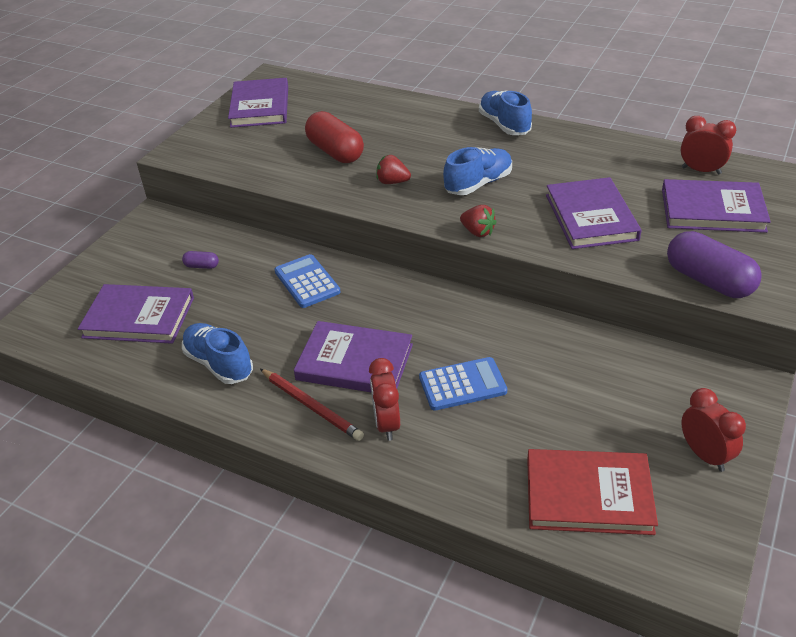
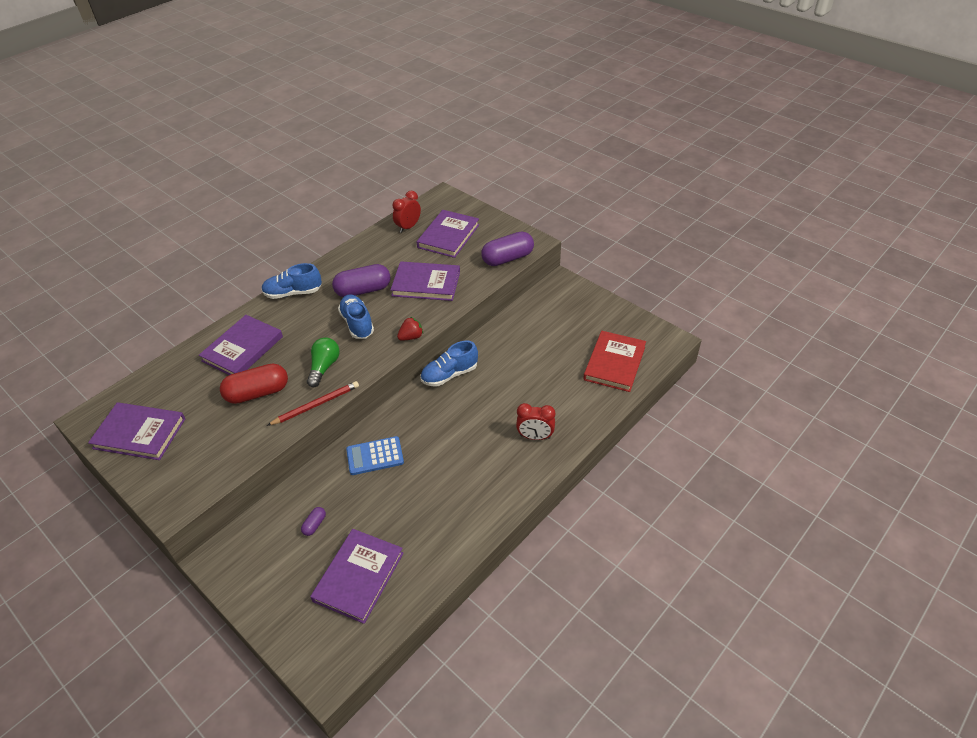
camera: 75 degrees left, 5 degrees up
(219, 364) = (441, 523): blue shoe -> blue shoe (449, 374)
(311, 406) = (505, 473): red pencil -> red pencil (316, 405)
(355, 362) = (474, 443): purple book -> purple book (243, 349)
(392, 182) = (324, 367): red strawberry -> green light bulb
(462, 384) = (516, 393): blue calculator -> none
(542, 171) = (363, 290): none -> purple capsule
(704, 455) = (601, 313): red clock -> none

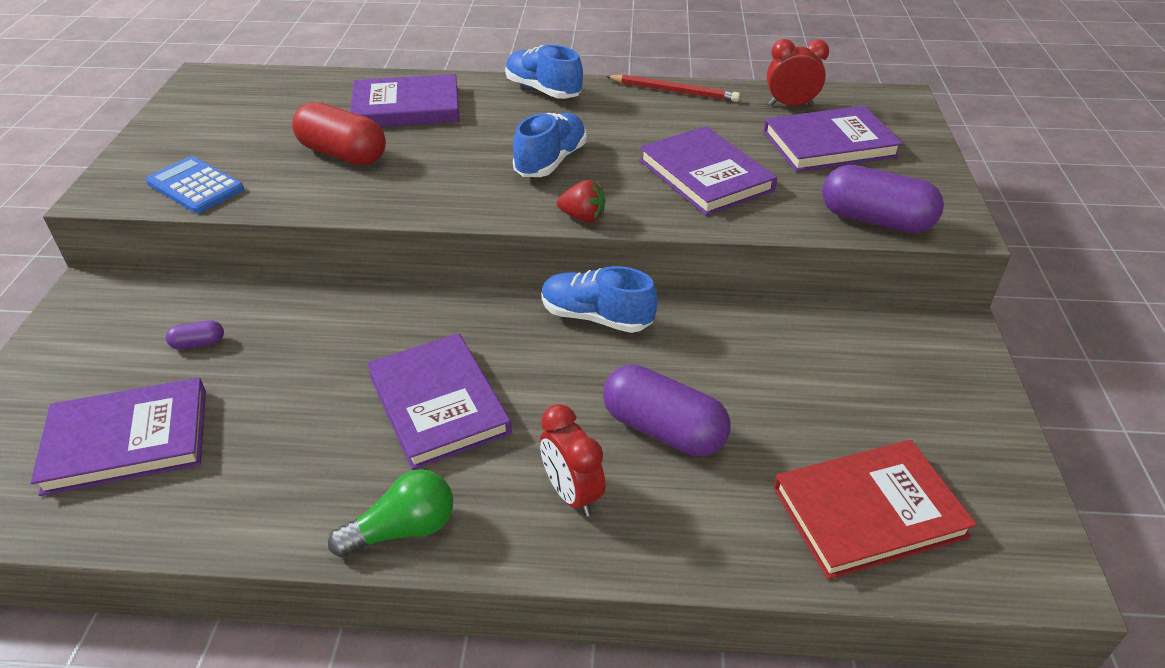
camera: 50 degrees right, 5 degrees down
(139, 433) = (206, 115): purple book -> purple book (438, 404)
(316, 405) = (365, 206): red pencil -> red pencil (674, 91)
(324, 367) = (440, 178): green light bulb -> green light bulb (403, 529)
(363, 290) = (618, 134): purple capsule -> purple capsule (663, 430)
(375, 456) = (366, 331): blue calculator -> blue calculator (195, 186)

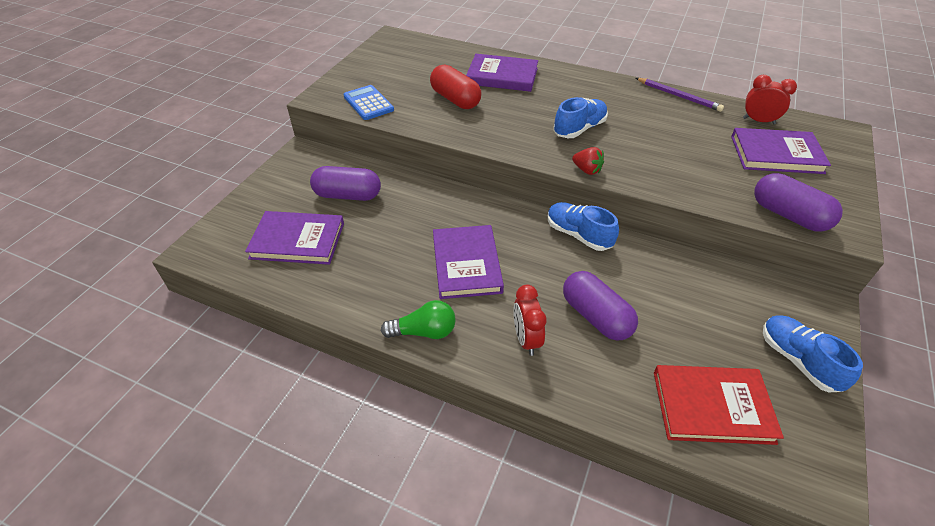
camera: 20 degrees right, 5 degrees up
(198, 343) = (348, 195): purple capsule -> purple capsule, size x2.23
(543, 90) = (591, 80): blue shoe -> blue shoe (798, 360)
(674, 91) = (678, 96): red pencil -> purple pencil
(705, 175) = (678, 159): purple book -> none

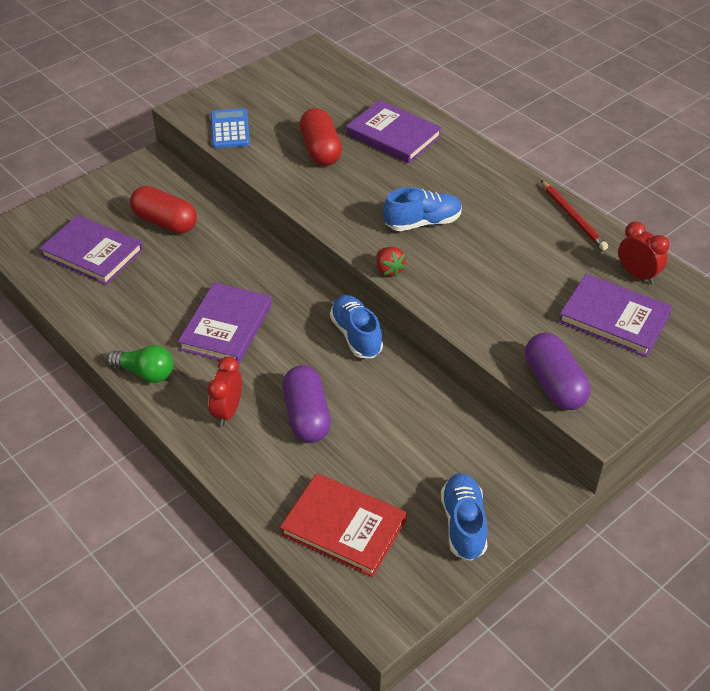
camera: 25 degrees right, 0 degrees up
(348, 195) = (165, 222): purple capsule -> red capsule
(678, 96) = (573, 217): purple pencil -> red pencil

